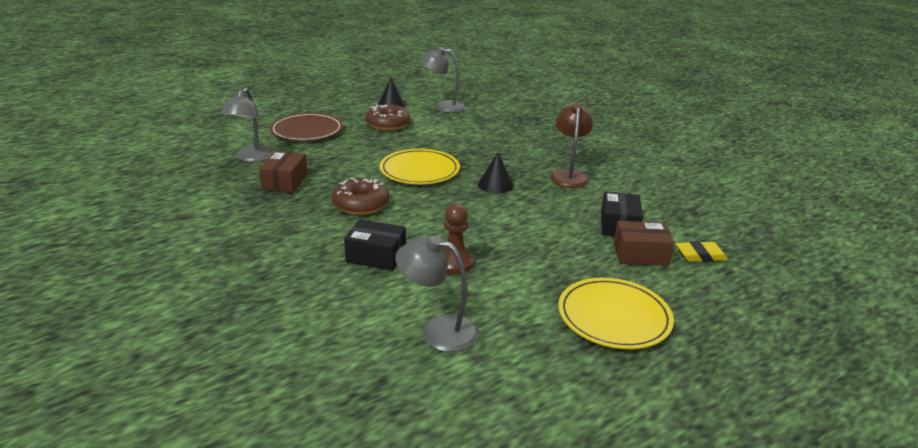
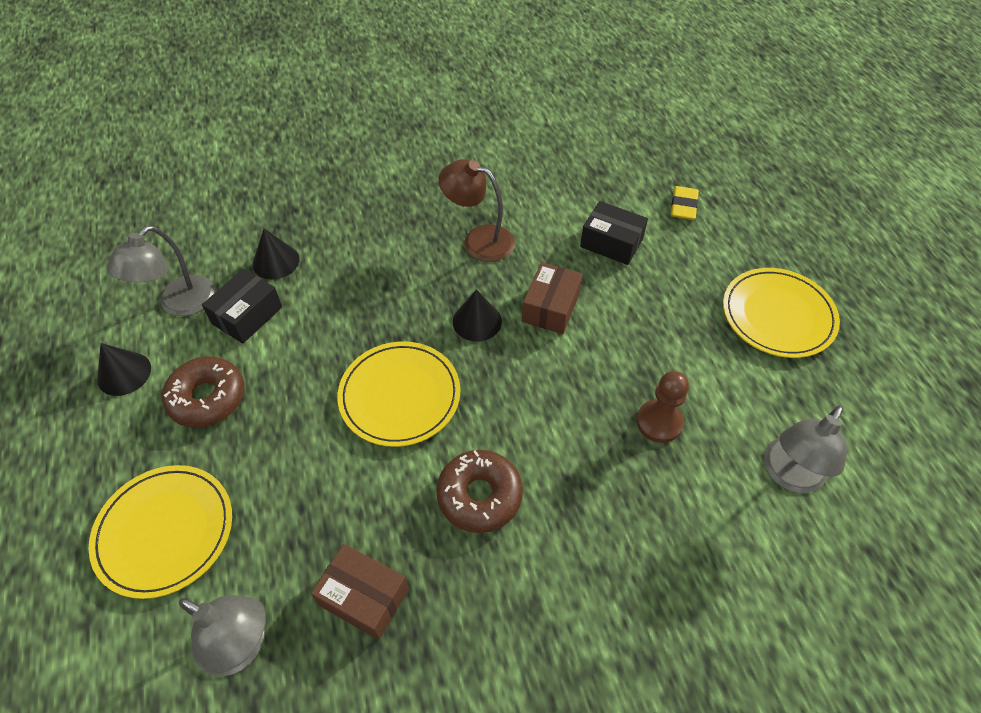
camera: 70 degrees left, 25 degrees up
(307, 130) = (165, 531): brown plate -> yellow plate
(376, 256) = (625, 505): black box -> black box (247, 315)
(492, 122) = (276, 261): none -> black cone
(640, 254) = (672, 250): brown box -> brown box (551, 307)

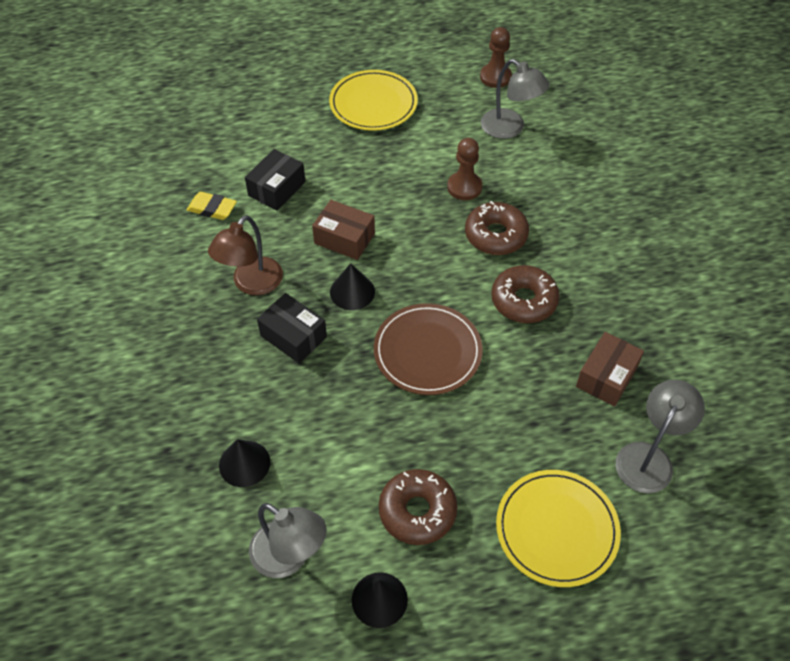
camera: 85 degrees left, 0 degrees up
(247, 315) = (316, 485): black box -> black box (293, 336)
(400, 396) = (427, 351): yellow plate -> brown plate
(583, 461) = (495, 235): none -> brown donut
(683, 206) = (243, 135): yellow eraser -> yellow eraser (212, 208)
(892, 454) = (495, 77): none -> brown pawn

